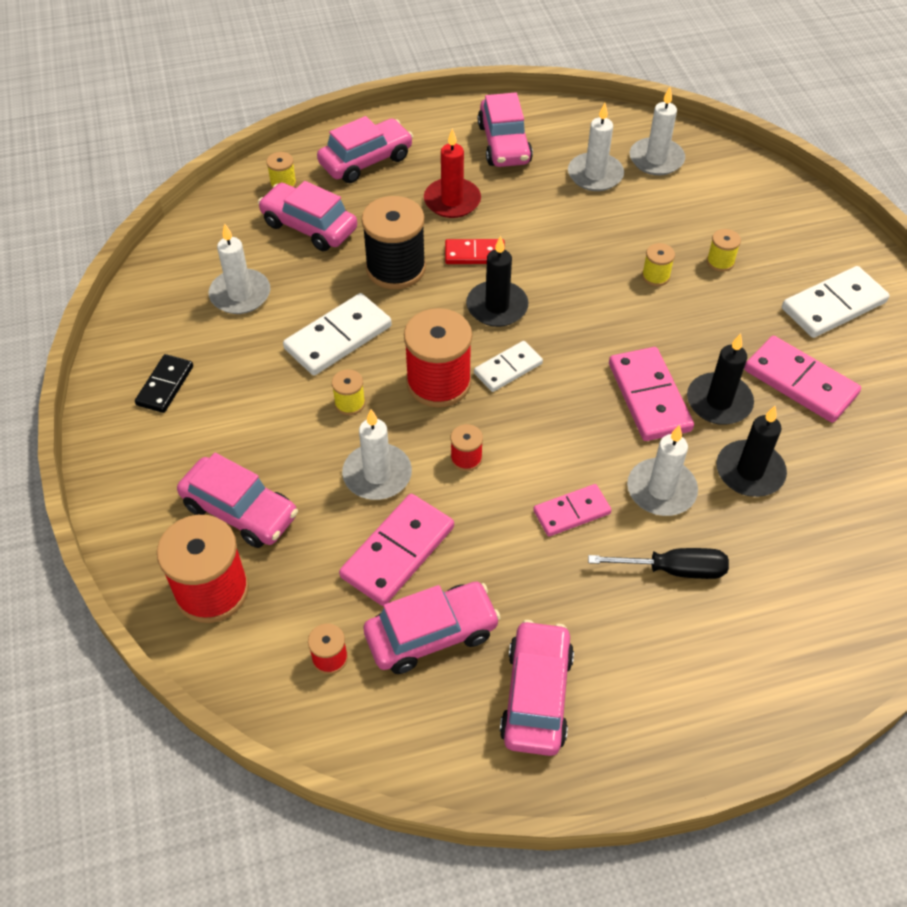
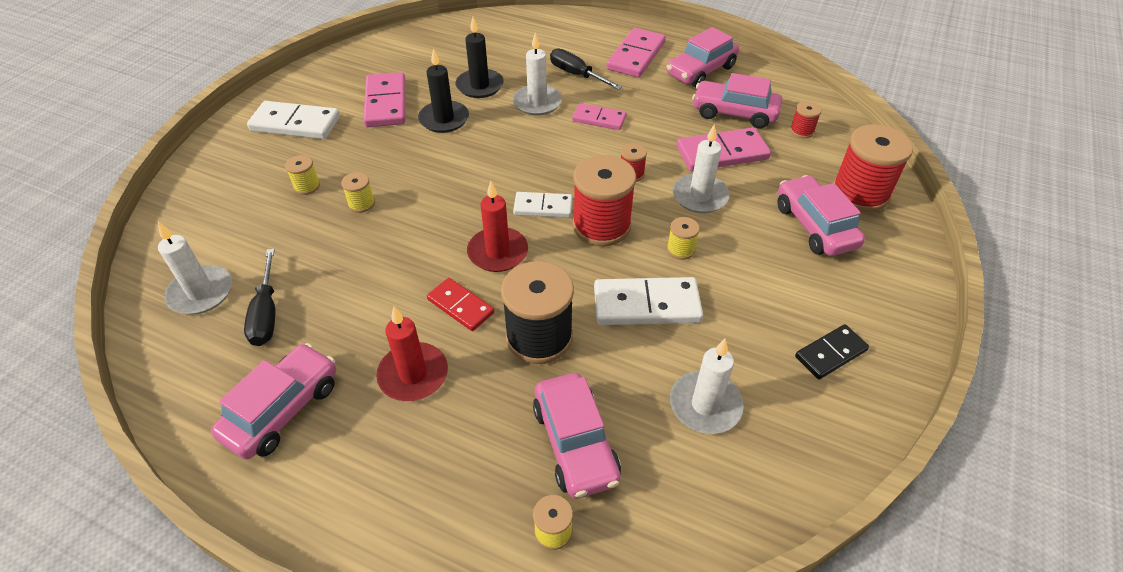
camera: 140 degrees left, 5 degrees down
(366, 160) = (433, 496): pink car -> none
(497, 307) = (498, 252): black candle -> red candle
(595, 175) = (266, 313): white candle -> black screwdriver
(649, 397) = (478, 143): pink domino -> pink domino (636, 56)

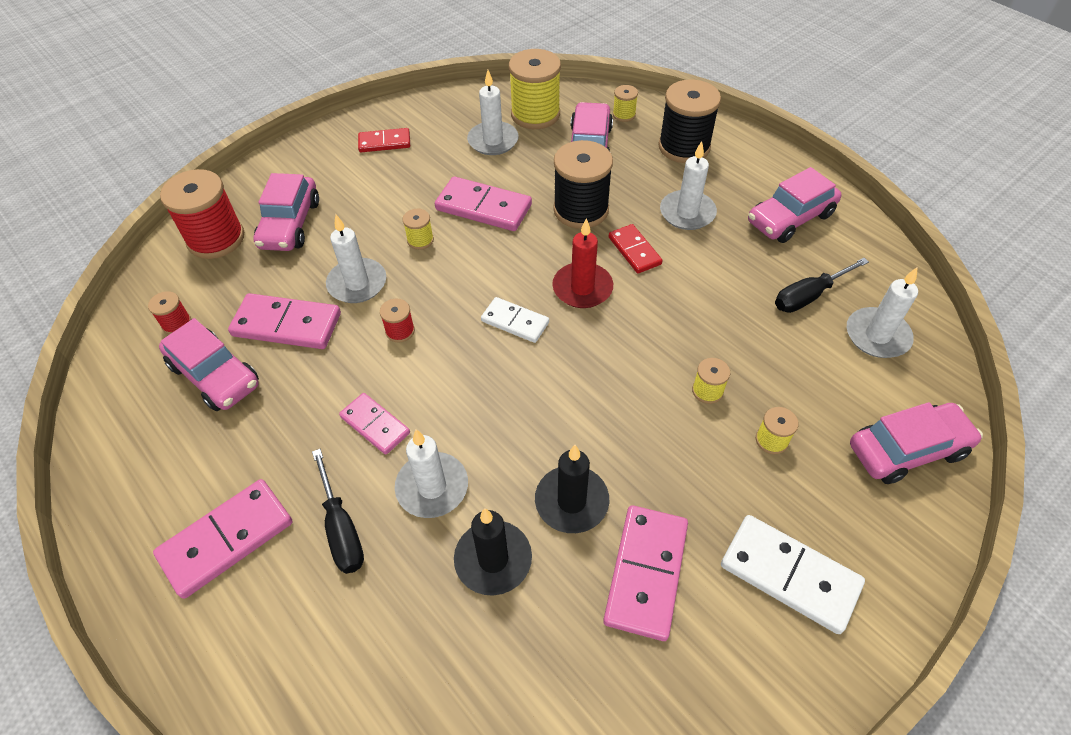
camera: 155 degrees left, 5 degrees up
(266, 313) = (809, 296): black screwdriver -> black screwdriver turned 135 degrees counterclockwise
(413, 374) = (687, 213): red candle -> white candle
(441, 491) = (684, 147): none -> black spool
(601, 226) = (472, 283): red spool -> none
(646, 304) = (483, 207): white domino -> pink domino
(683, 479) = (535, 114): none -> yellow spool
(701, 71) = (175, 467): pink car -> pink car (907, 449)
(830, 353) = (384, 142): black domino -> red domino

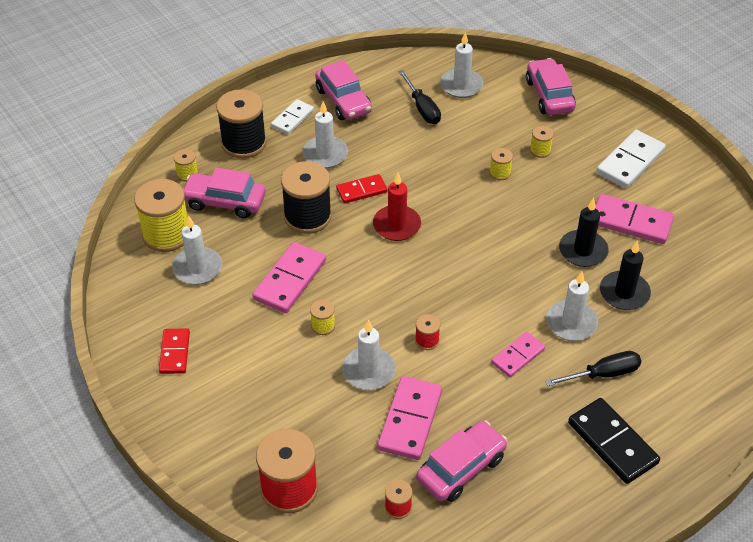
camera: 85 degrees left, 5 degrees down
(226, 539) = (612, 443): pink domino -> black domino
(290, 224) = (281, 426): pink car -> none
(515, 322) = (426, 268): white domino -> white domino (292, 118)

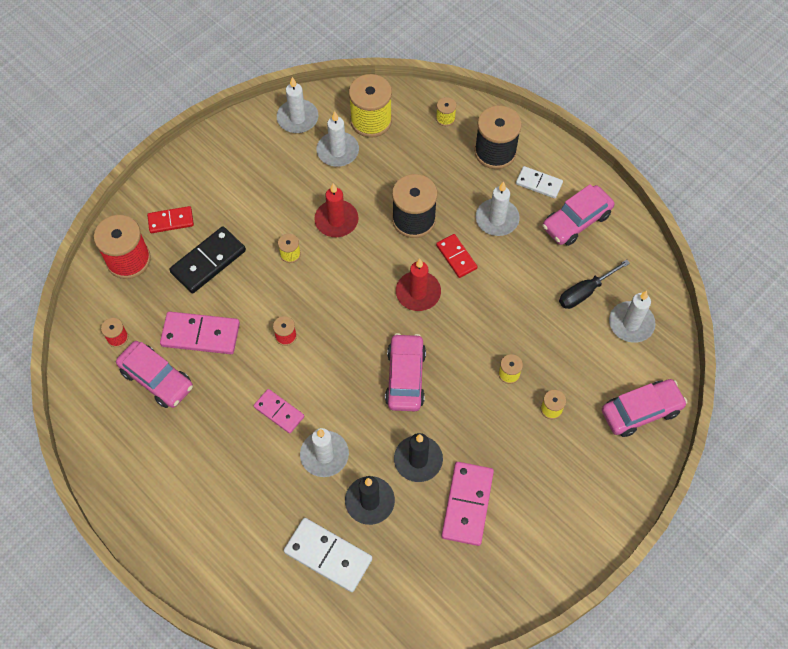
camera: 80 degrees right, 15 degrees up
(175, 353) = (247, 156): red domino -> red domino (171, 221)
(224, 202) = (417, 153): pink car -> pink car (405, 377)
(290, 280) = (336, 220): pink domino -> red candle
(368, 371) = (247, 296): white candle -> white candle (297, 118)
(603, 374) = (268, 486): black screwdriver -> none
(612, 443) = (194, 498): black domino -> black domino (208, 261)
(630, 162) = (557, 500): white domino -> white domino (328, 555)

